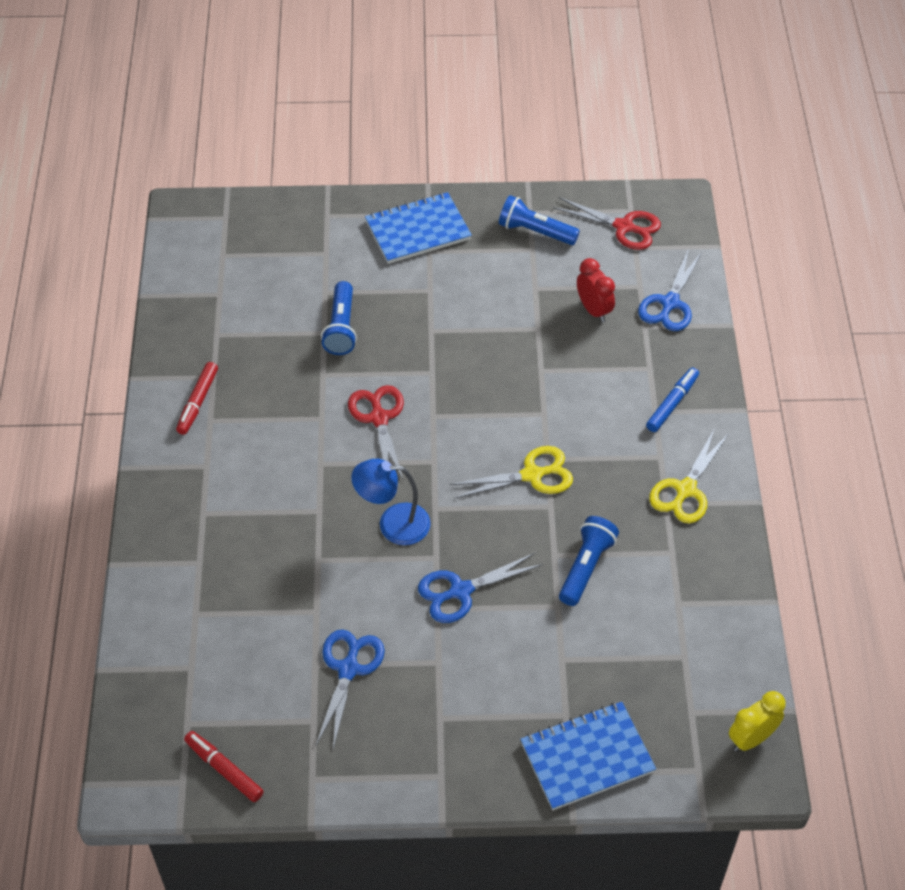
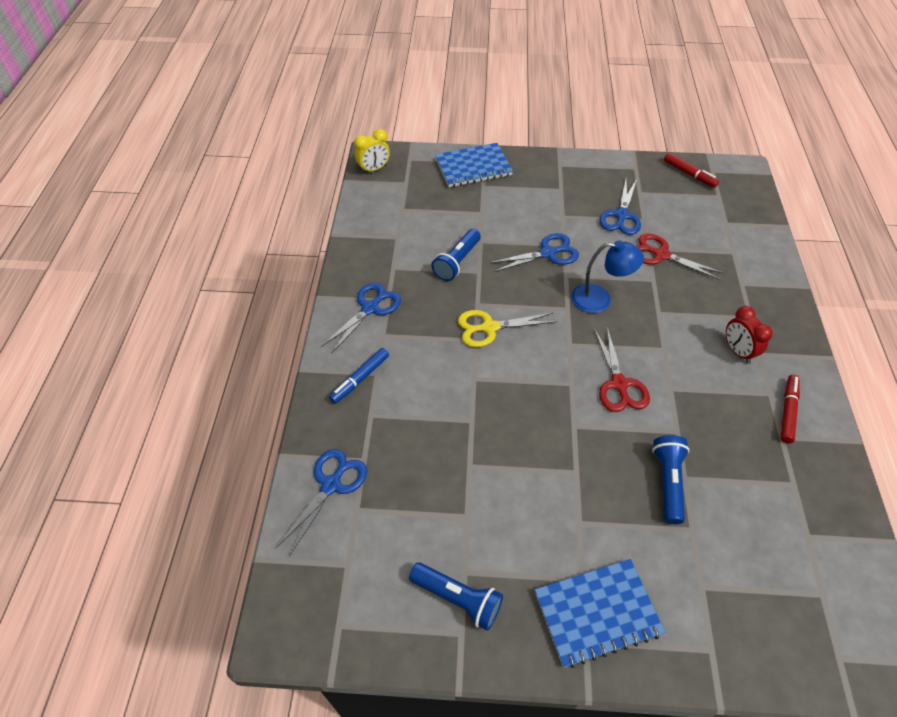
camera: 175 degrees left, 0 degrees up
(593, 310) = (410, 483): red clock -> red clock (737, 351)
(624, 227) = (353, 597): red scissors -> red scissors (661, 255)
(685, 490) = (370, 308): yellow scissors -> blue scissors

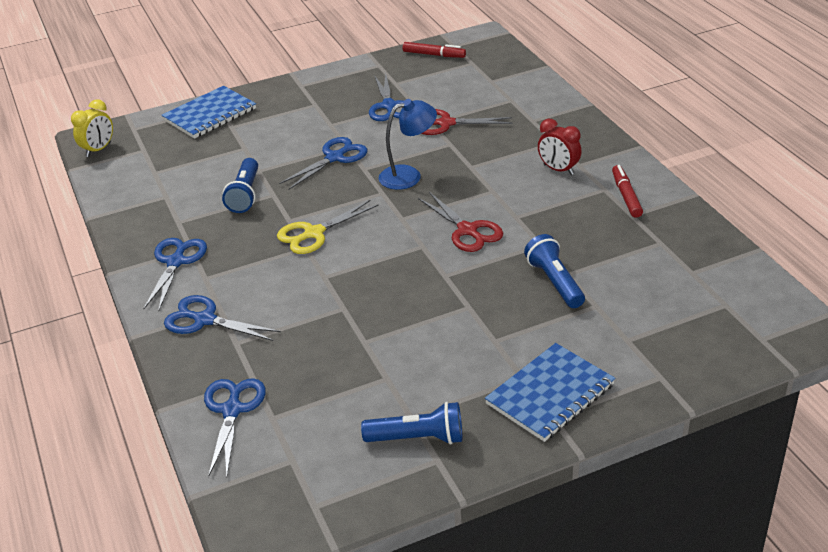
camera: 25 degrees left, 15 degrees down
(360, 379) = (205, 320): blue marker -> blue scissors

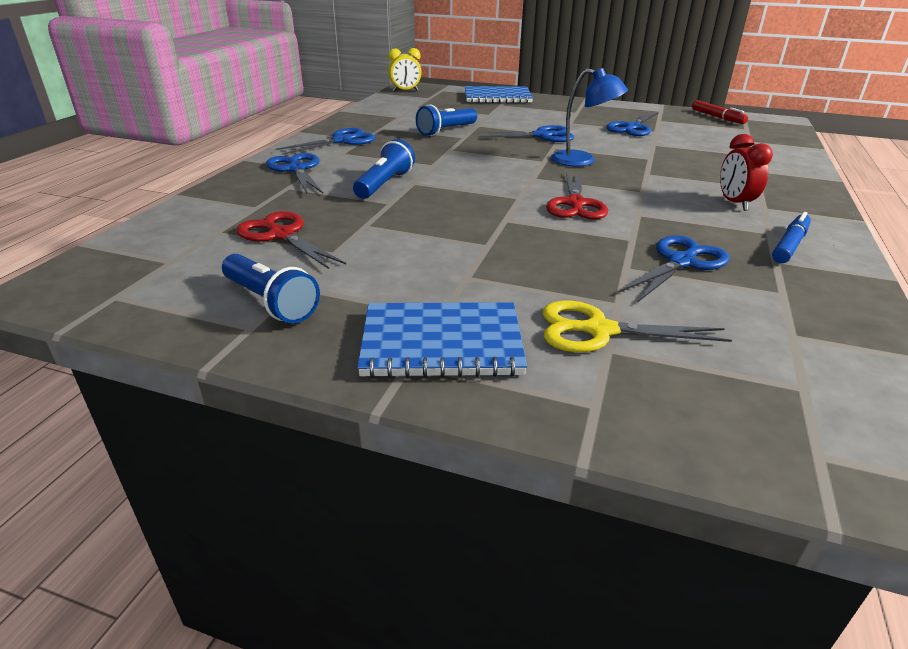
camera: 40 degrees right, 5 degrees down
(232, 410) = (206, 215): blue scissors -> blue scissors (681, 262)
(313, 233) = (452, 161): yellow scissors -> yellow scissors (598, 330)
(446, 123) = (666, 148): red scissors -> red scissors (281, 235)
(554, 282) = (601, 267): blue flashlight -> blue flashlight (384, 184)
(626, 196) = (789, 245): red marker -> blue marker

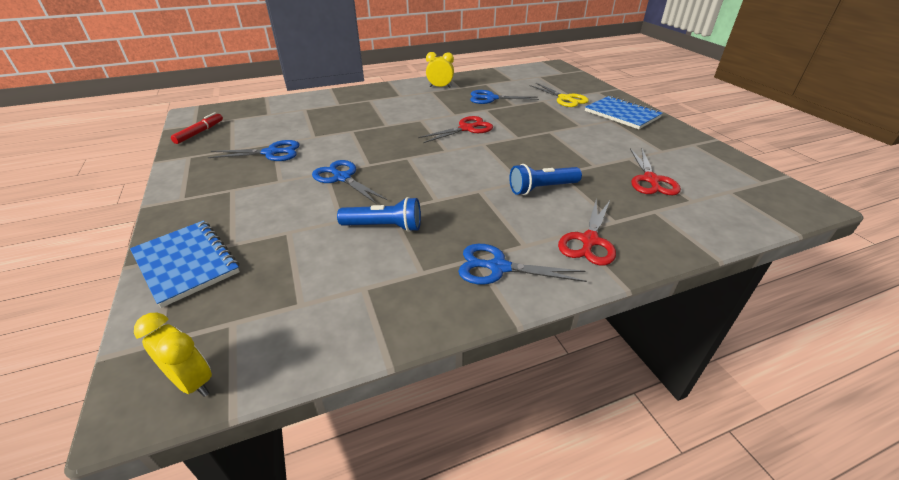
camera: 130 degrees left, 5 degrees up
(271, 302) = (678, 149): blue flashlight -> none
(297, 169) = (589, 241): blue scissors -> red scissors
(582, 161) = (388, 146): blue lamp -> none
(734, 203) = (404, 101): red clock -> none
(789, 245) = (440, 87): blue marker -> yellow clock

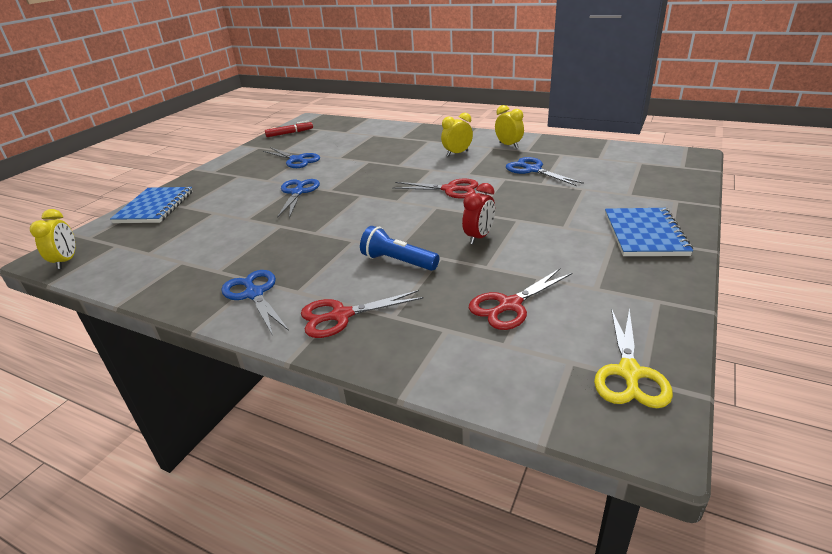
camera: 50 degrees right, 5 degrees down
(384, 226) = (256, 234): blue flashlight -> none
(415, 103) = (457, 153): none -> yellow clock
(552, 151) = (479, 237): none -> red clock
(564, 99) = (613, 195): yellow scissors -> yellow scissors (629, 373)

